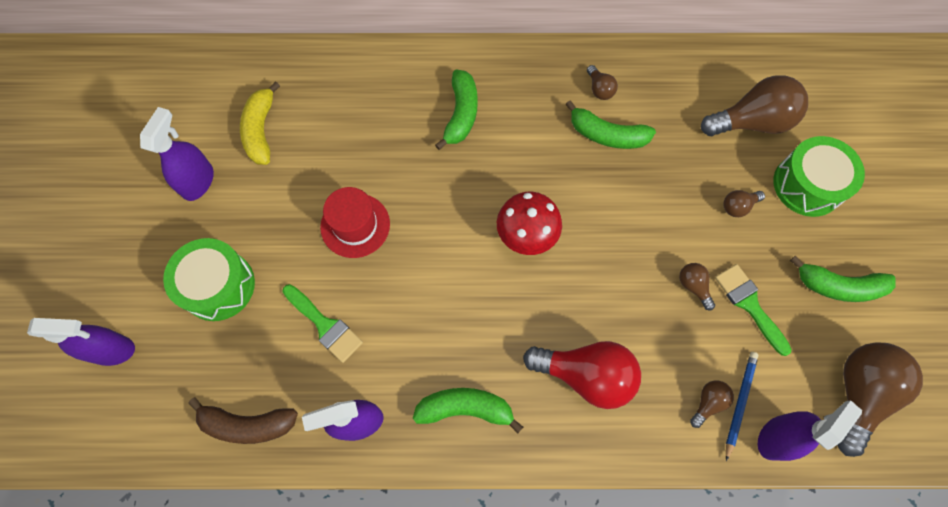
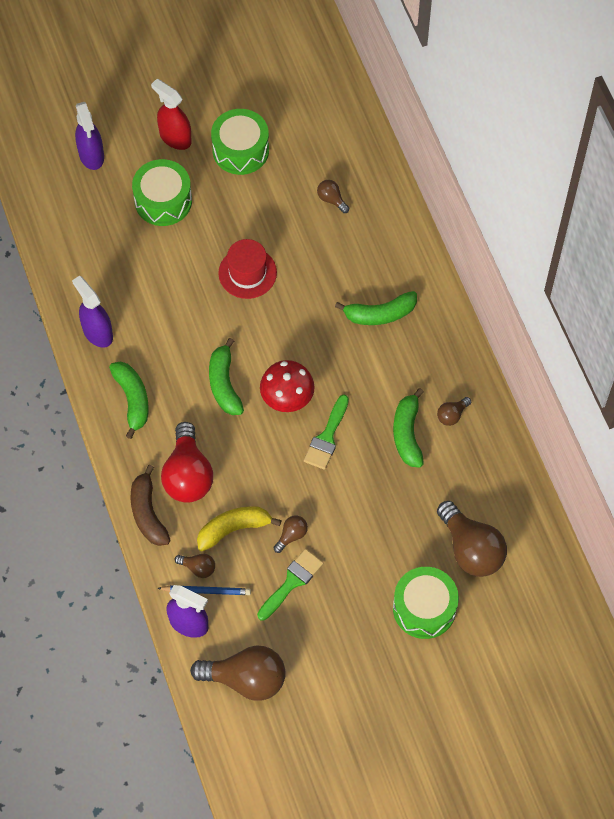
camera: 70 degrees right, 5 degrees down
(143, 245) = (175, 137): none -> red spray bottle
(198, 181) = (240, 150): purple spray bottle -> green drum
(247, 424) = (71, 263): brown banana -> brown banana (148, 513)
(261, 130) = (303, 174): yellow banana -> yellow banana (234, 529)
(325, 325) = (160, 283): green brush -> green brush (327, 437)
(738, 206) = (379, 555): brown light bulb -> brown light bulb (331, 199)
(838, 286) = (335, 649): green banana -> green banana (224, 384)

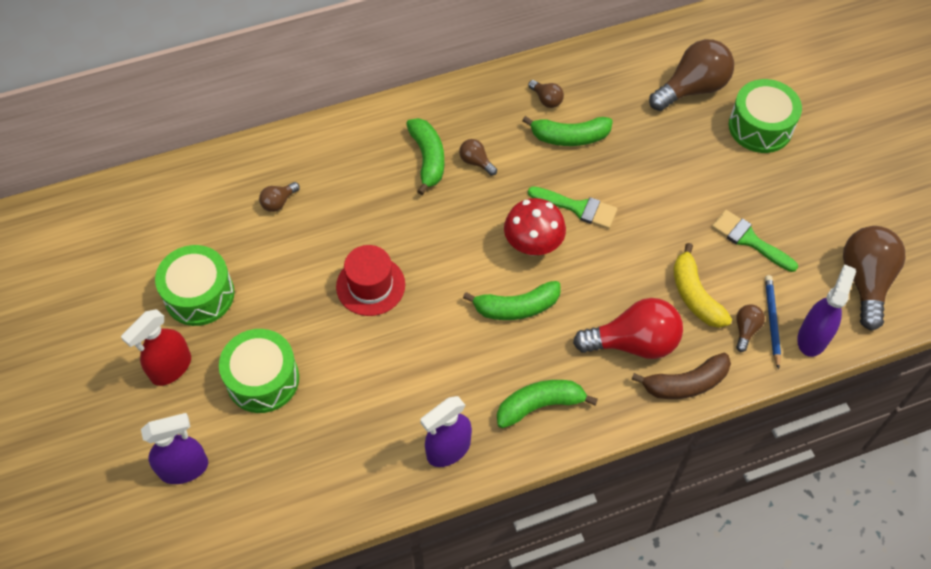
camera: 90 degrees left, 5 degrees down
(291, 535) = (696, 240): brown light bulb -> brown light bulb (476, 162)

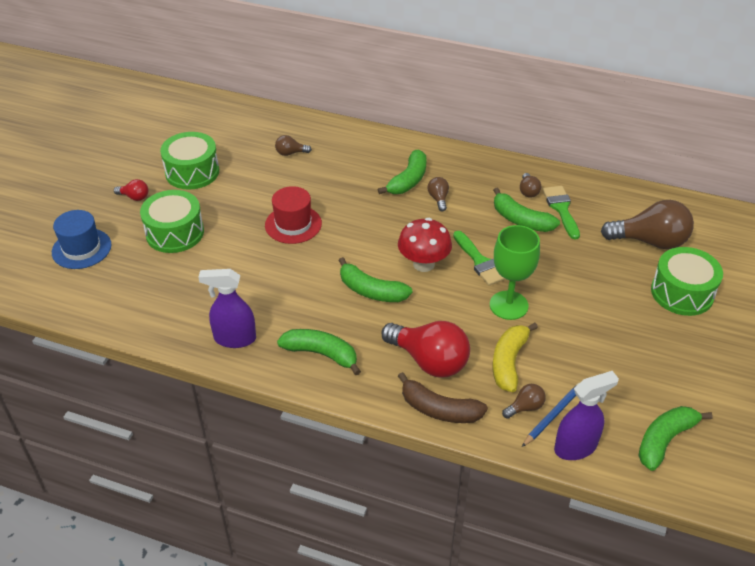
camera: 40 degrees right, 15 degrees down
(171, 368) = (134, 197): red spray bottle -> red light bulb
(184, 468) = (81, 248): purple spray bottle -> blue hat
(643, 237) = (508, 305): none -> green goblet
(749, 240) = (592, 355): green brush -> green brush (561, 209)
(865, 281) = (665, 440): brown light bulb -> green banana

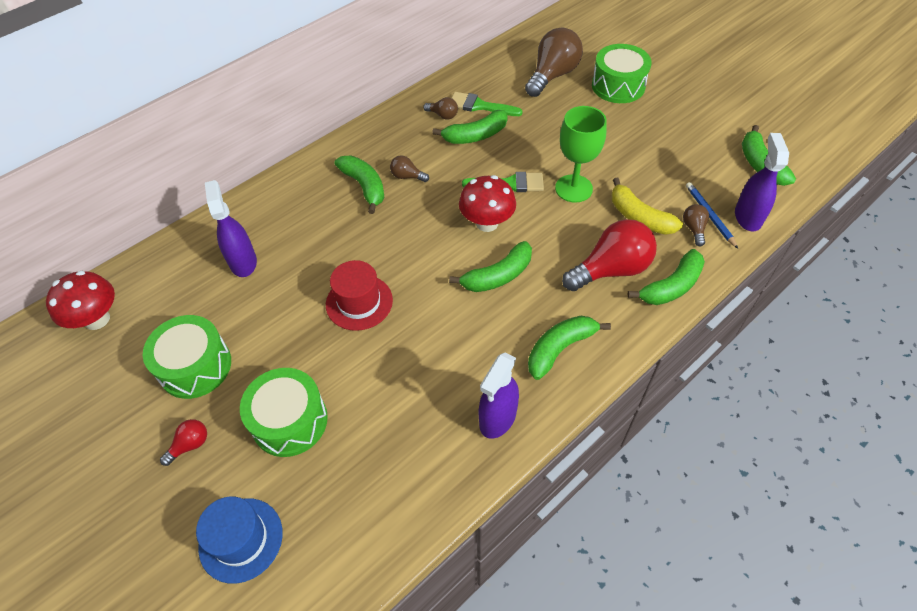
camera: 60 degrees left, 10 degrees up
(202, 114) = (97, 319): none -> red mushroom
(290, 153) = (243, 262): brown light bulb -> purple spray bottle
(439, 409) = (671, 286): brown banana -> green banana

